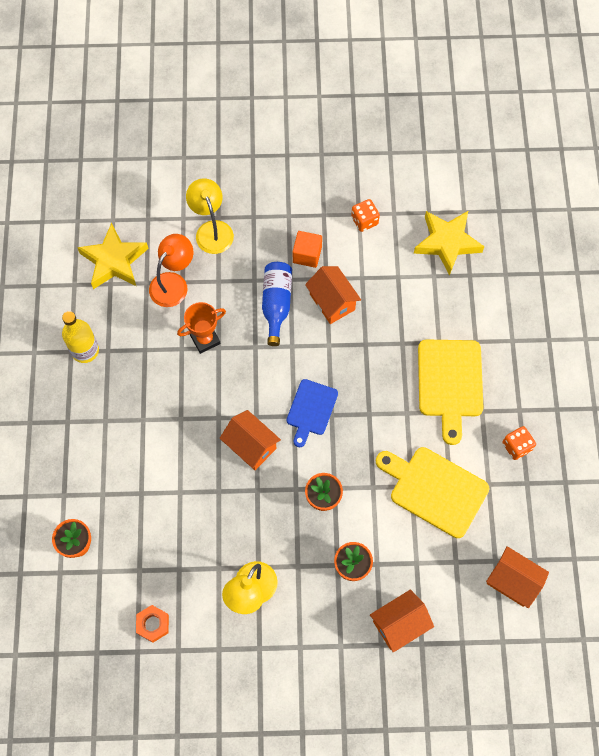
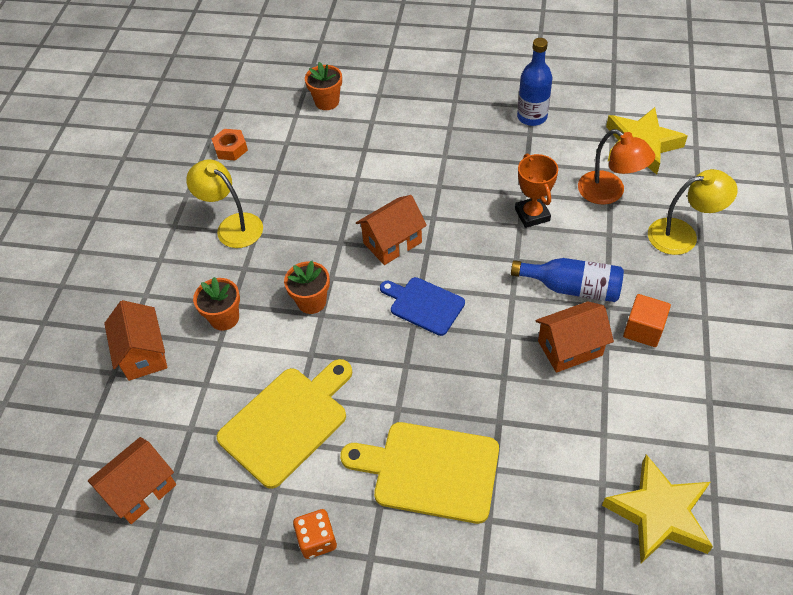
camera: 105 degrees right, 15 degrees down
(85, 350) = (532, 117): yellow bottle -> blue bottle
(364, 221) = (697, 407): orange dice -> none

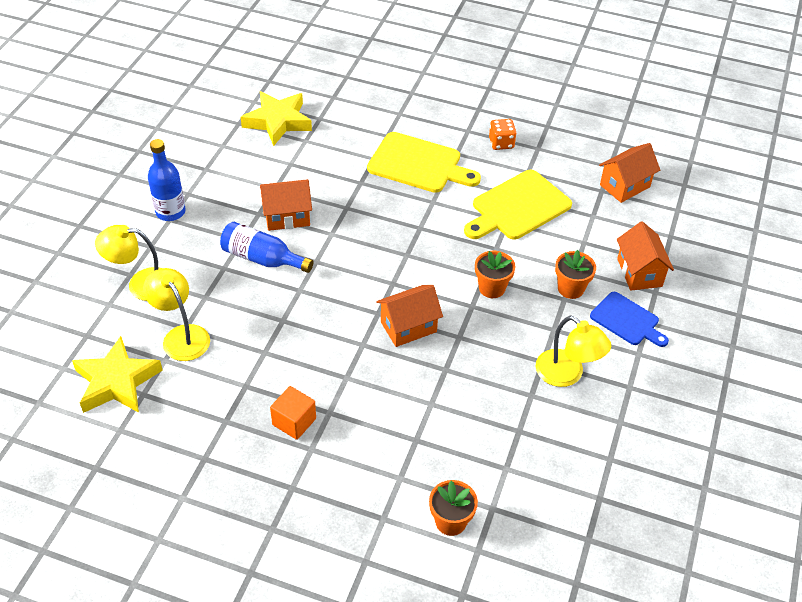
camera: 175 degrees left, 5 degrees down
(231, 148) = (573, 473): orange nut -> none
(424, 305) = (393, 268): blue cutting board -> blue cutting board (627, 320)
(532, 117) = (212, 443): blue bottle -> blue bottle (170, 212)
(532, 215) = (266, 328): orange trophy -> none
(609, 193) = (181, 336): orange lamp -> yellow lamp
(643, 330) = (223, 219): orange cube -> orange cube (294, 422)

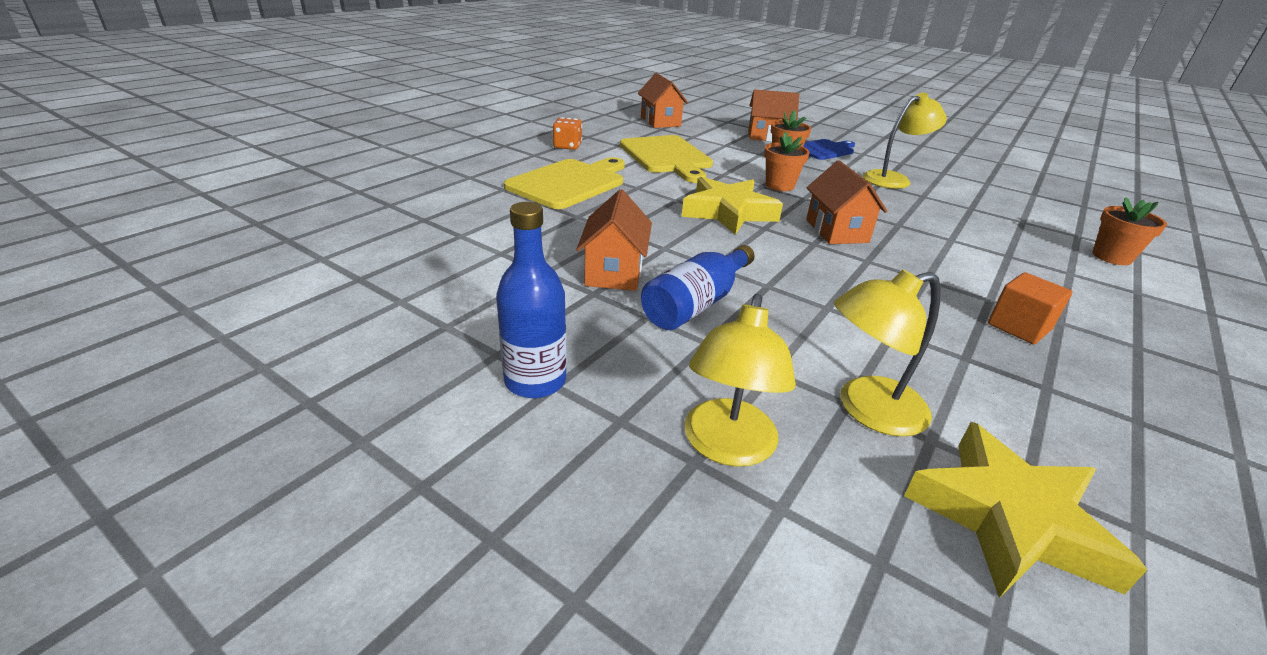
camera: 75 degrees left, 15 degrees down
(278, 121) = (395, 247): yellow star -> yellow star (728, 212)

